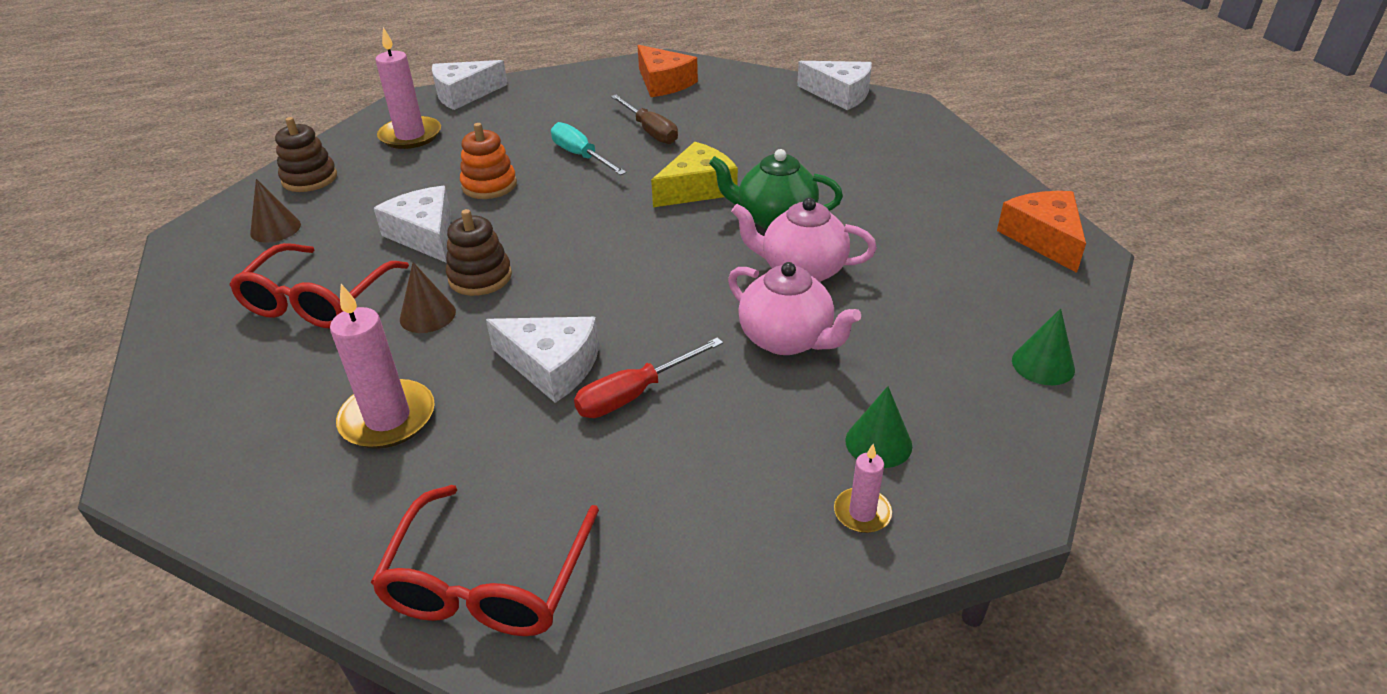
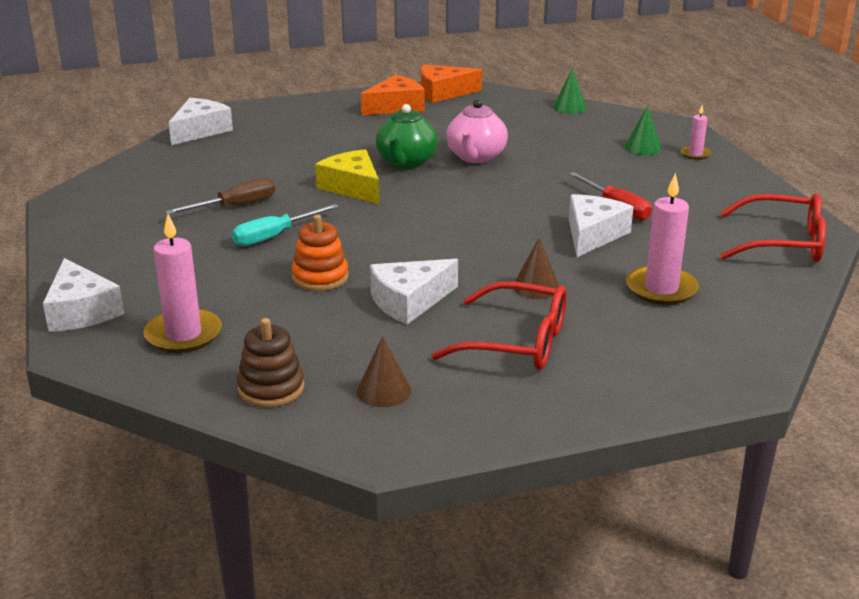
camera: 90 degrees left, 10 degrees down
(480, 277) = (481, 269): brown stacking toy -> none
(663, 83) = (125, 200): orange cheese -> orange cheese (396, 106)
(787, 339) = (554, 164): pink teapot -> none

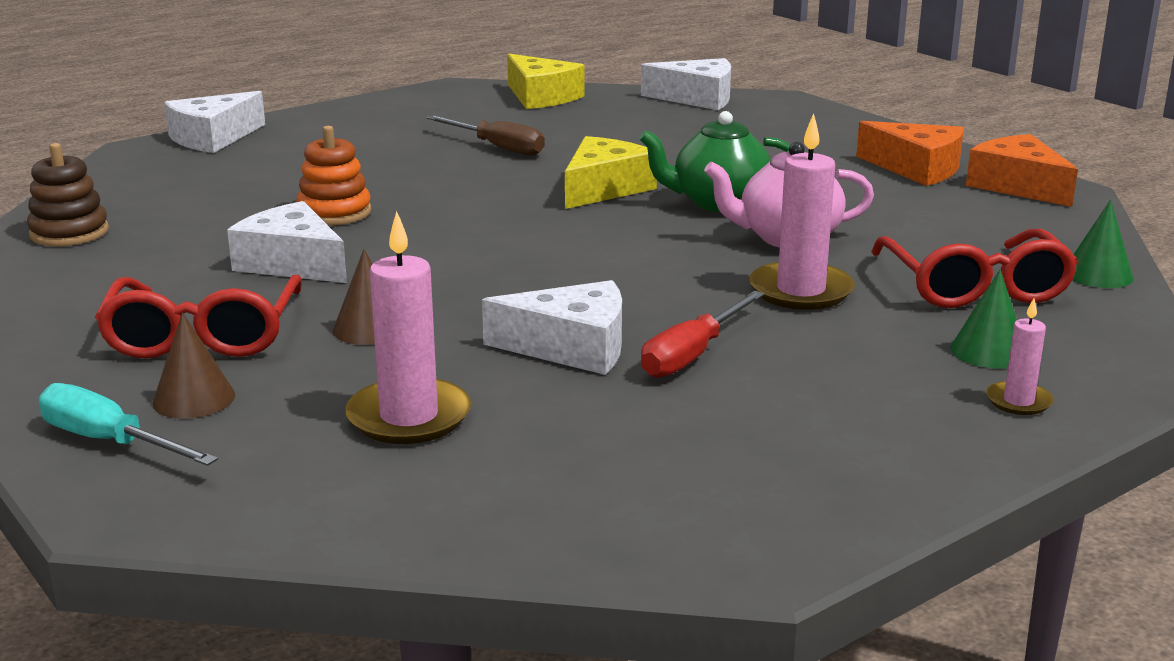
camera: 70 degrees right, 5 degrees down
(132, 175) = (541, 97): none -> yellow cheese
(183, 334) = (176, 181): pink candle -> pink candle (801, 291)
(274, 236) = (430, 176): turquoise screwdriver -> turquoise screwdriver (109, 442)
(383, 391) = (69, 282): brown cone -> brown cone (194, 399)
(783, 243) = (668, 518): red glasses -> red glasses (975, 287)

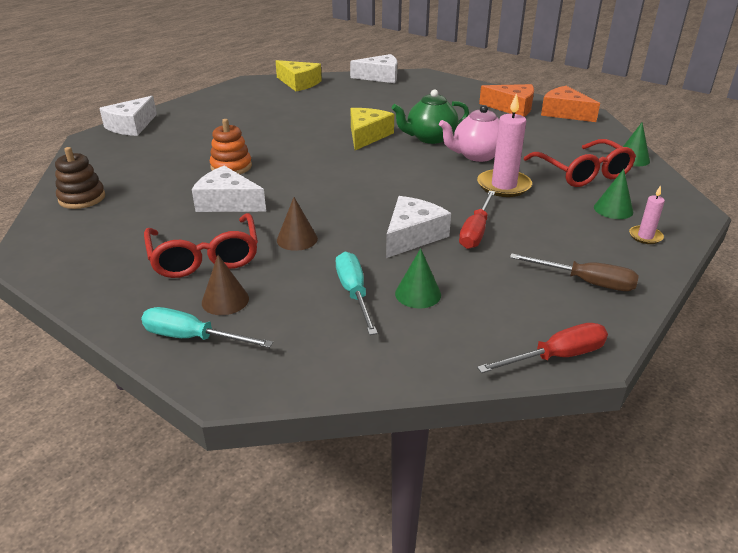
camera: 15 degrees left, 10 degrees up
(409, 417) = (354, 293): pink candle -> turquoise screwdriver
(497, 148) = (295, 116): brown screwdriver -> brown screwdriver (586, 282)
(517, 432) = (418, 294): none -> green cone
(572, 347) = (412, 236): white cheese -> white cheese turned 45 degrees counterclockwise
(694, 557) = (556, 356): none -> red screwdriver

